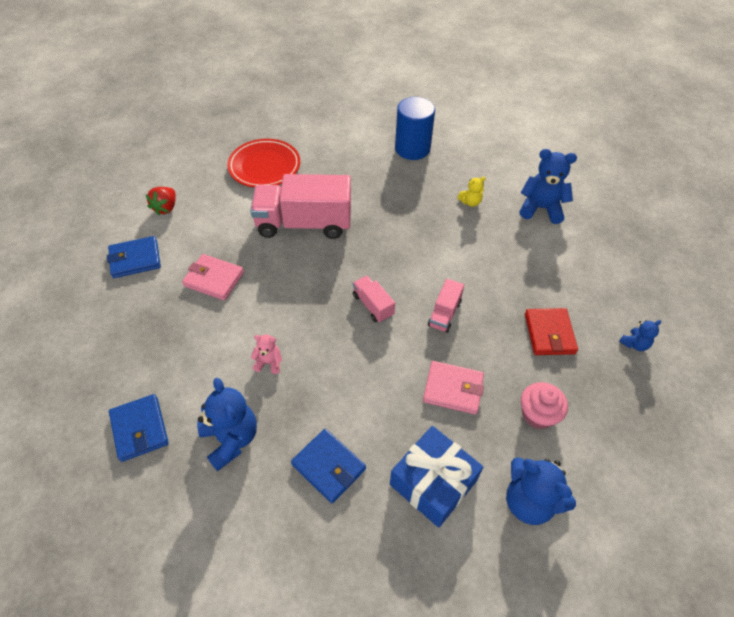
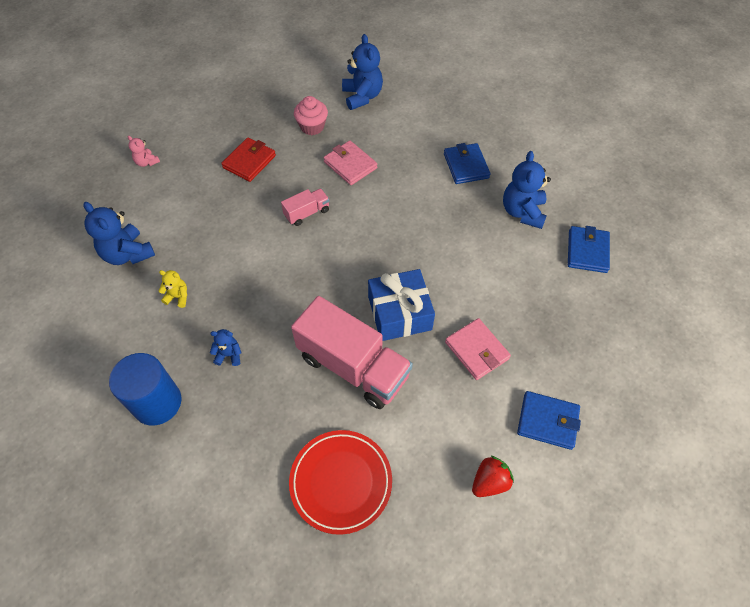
camera: 145 degrees left, 5 degrees up
(269, 362) = (468, 248): pink teddy bear -> pink teddy bear (147, 162)
(373, 305) = (355, 249): pink truck -> none
(433, 482) = (408, 129): blue gift -> blue gift (399, 313)
(634, 344) = (204, 128): blue teddy bear -> blue teddy bear (229, 355)

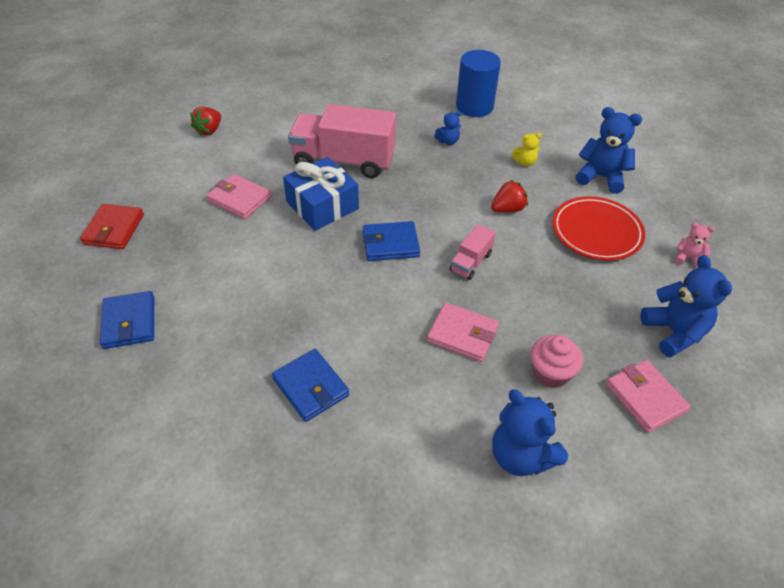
camera: 155 degrees right, 10 degrees down
(239, 250) = (507, 209): none -> red strawberry
(249, 162) = (582, 297): red wallet -> red wallet (114, 229)
(270, 98) = (645, 398): none -> pink wallet
(341, 482) = (317, 106): red plate -> red plate (596, 232)
(522, 212) = (217, 345): blue teddy bear -> blue teddy bear (673, 332)
(547, 421) = (167, 172): blue wallet -> blue wallet (390, 244)

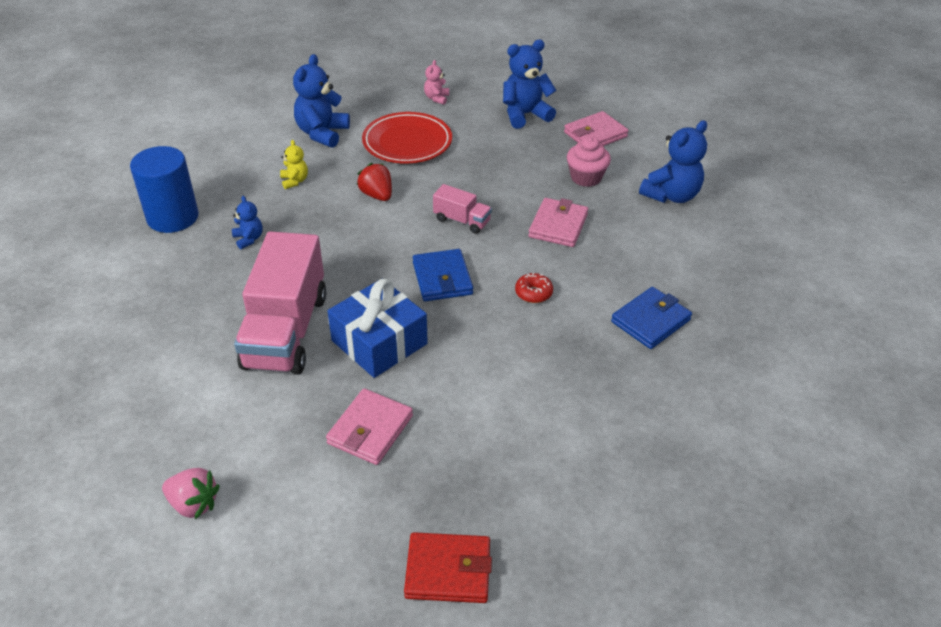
camera: 95 degrees left, 5 degrees down
(129, 322) = (614, 496): blue wallet -> none
(209, 130) = (194, 504): red strawberry -> pink strawberry
(363, 302) = (533, 293): none -> red donut

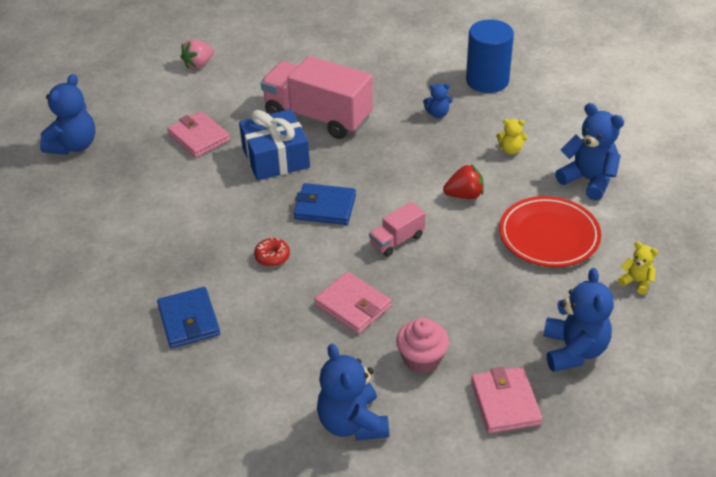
camera: 115 degrees right, 0 degrees up
(436, 98) = (636, 282): pink teddy bear -> yellow teddy bear
(448, 570) = (74, 146): red wallet -> blue teddy bear

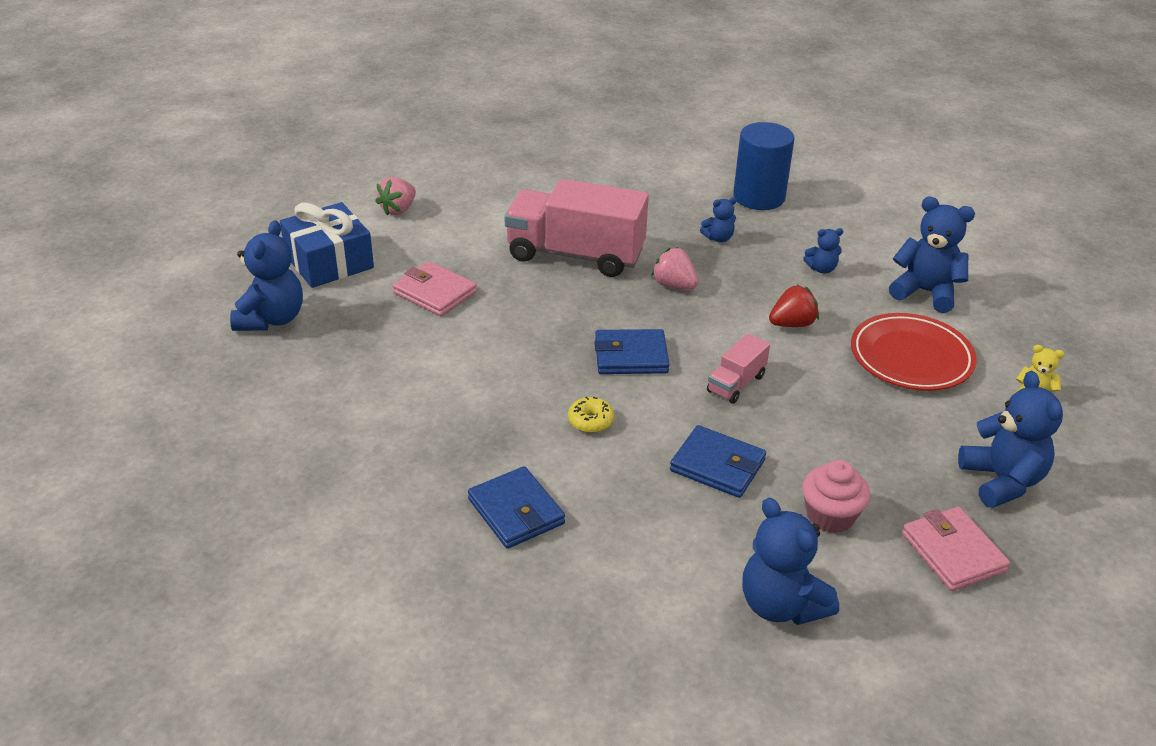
camera: 15 degrees left, 5 degrees down
(272, 257) = (590, 421): red donut -> yellow donut
(275, 158) = (543, 306): blue gift -> blue gift (329, 262)
(353, 305) = (717, 465): pink wallet -> blue wallet
(384, 151) = (674, 285): none -> pink strawberry
(510, 150) = (821, 269): yellow teddy bear -> blue teddy bear

